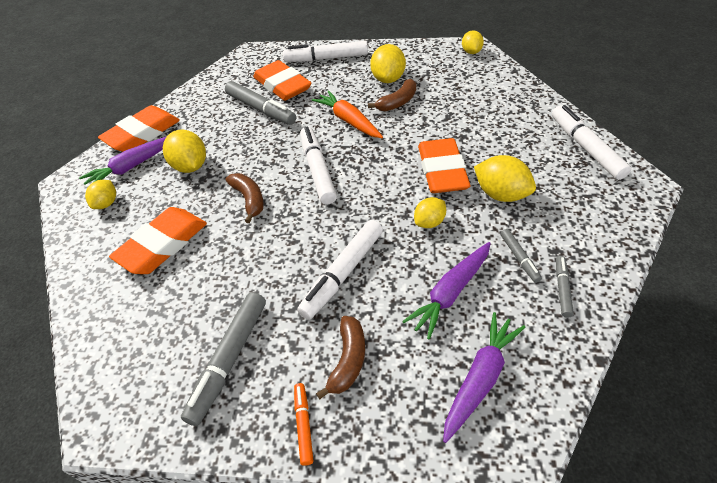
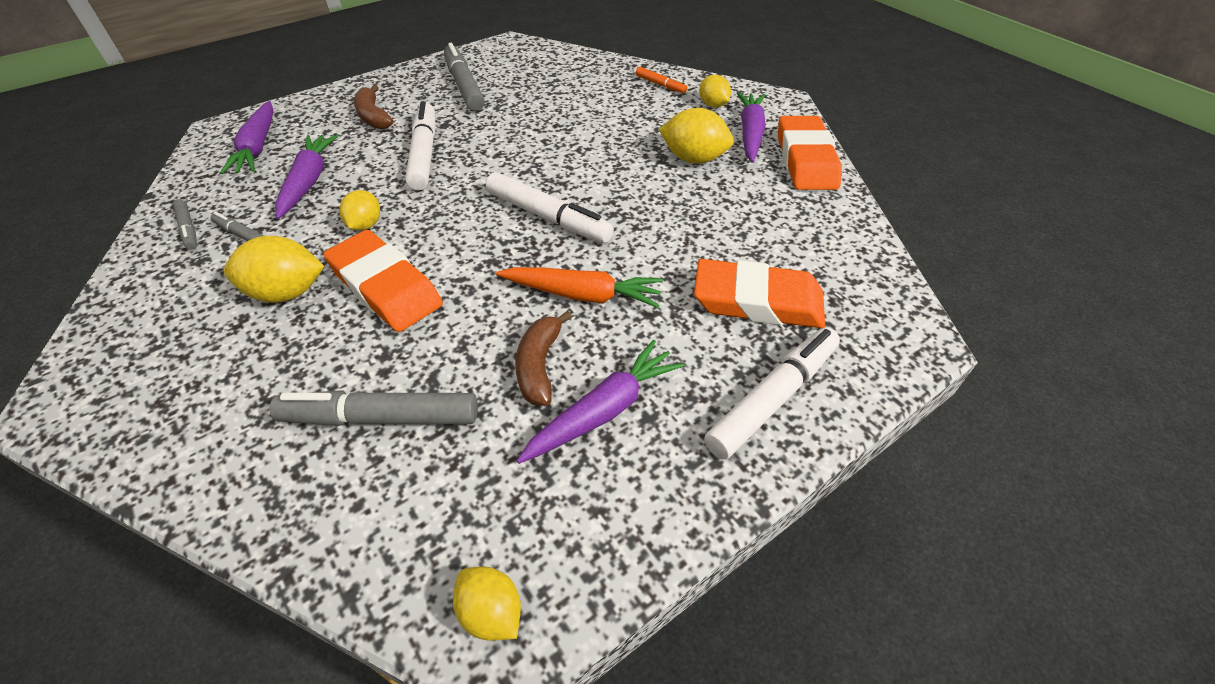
camera: 135 degrees right, 0 degrees up
(163, 245) = (611, 106): orange eraser -> none
(249, 199) = (586, 162): brown banana -> none
(261, 109) = (726, 251): grey marker -> grey marker (381, 418)
(303, 425) = (380, 86): orange marker -> orange marker (660, 85)
(388, 79) = (604, 410): yellow lemon -> purple carrot
(586, 148) = (156, 434): white marker -> none

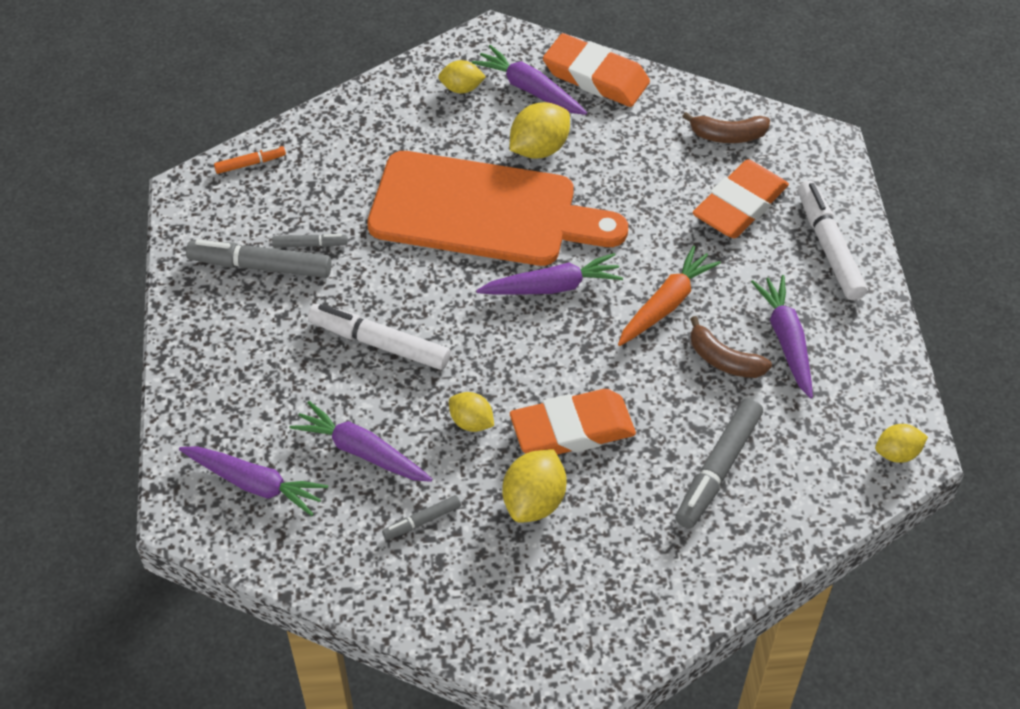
camera: 60 degrees left, 5 degrees up
(188, 229) = (379, 565): grey marker -> grey marker (310, 244)
(373, 117) = (267, 366): brown banana -> brown banana (728, 135)
(548, 217) = (552, 286): white marker -> purple carrot
(599, 155) = (483, 211): none -> orange cutting board
(660, 85) = (392, 107): orange marker -> orange marker (250, 163)

